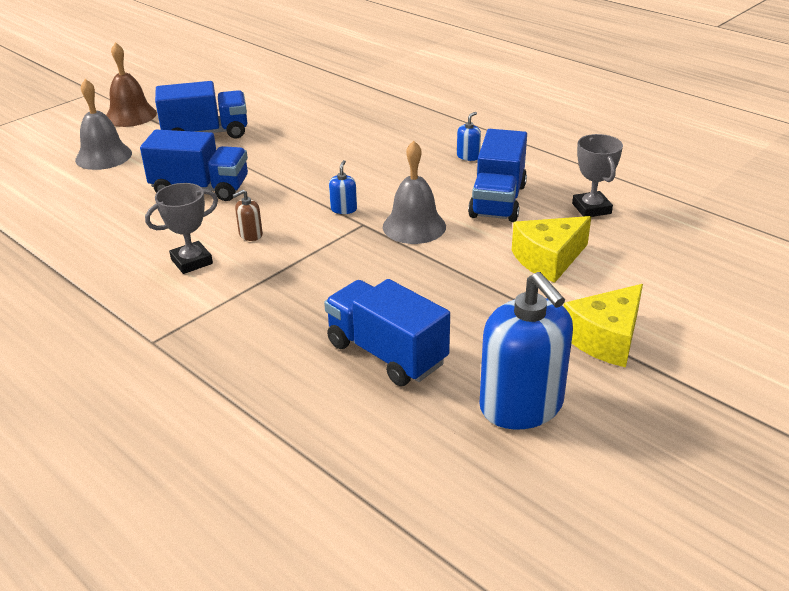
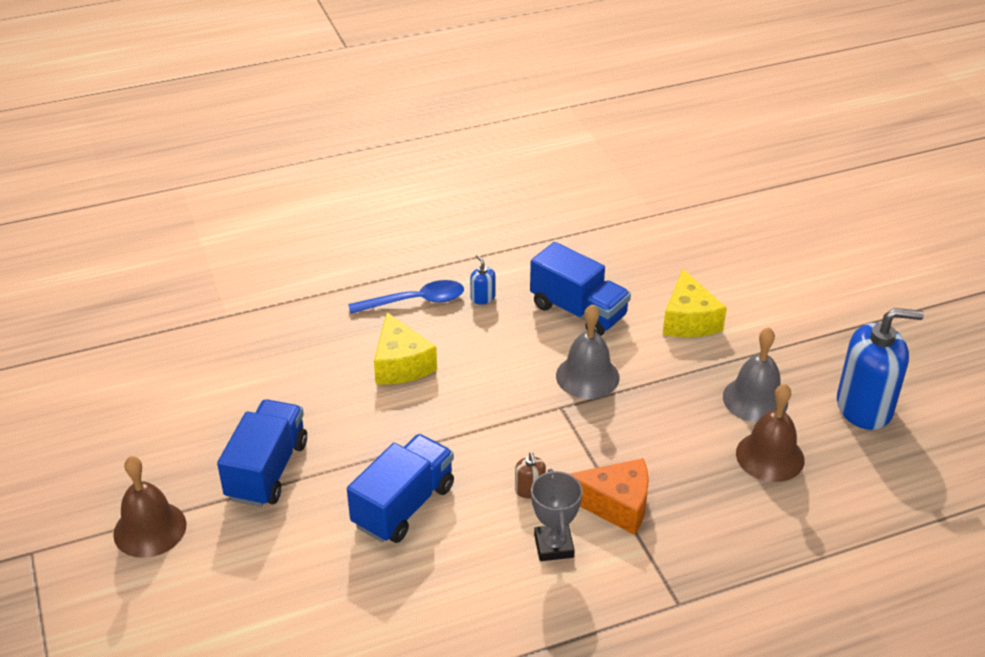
camera: 65 degrees left, 5 degrees up
(103, 156) = (251, 576): grey bell -> grey bell (755, 399)
(259, 279) = (616, 505): none -> orange cheese
(343, 209) = (524, 411): blue soap dispenser -> none
(386, 353) = (770, 456): blue truck -> brown bell
(434, 133) = (415, 301): none -> blue spoon
(591, 208) = (627, 266): grey trophy -> none
(605, 338) = (807, 335): yellow cheese -> yellow cheese (401, 364)

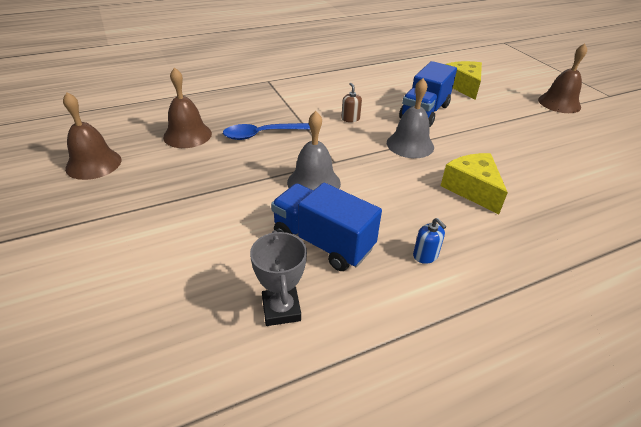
camera: 175 degrees right, 0 degrees up
(267, 470) = (518, 126): blue truck -> none
(415, 301) = (493, 249): blue spoon -> blue spoon (262, 134)
(554, 546) = (333, 98): grey trophy -> grey trophy (281, 309)
(616, 505) = (296, 113): orange cheese -> none
(688, 320) = (210, 235): yellow cheese -> yellow cheese (463, 86)
(755, 399) = (179, 168): grey bell -> grey bell (410, 144)
(864, 407) = (93, 164): blue soap dispenser -> brown bell

